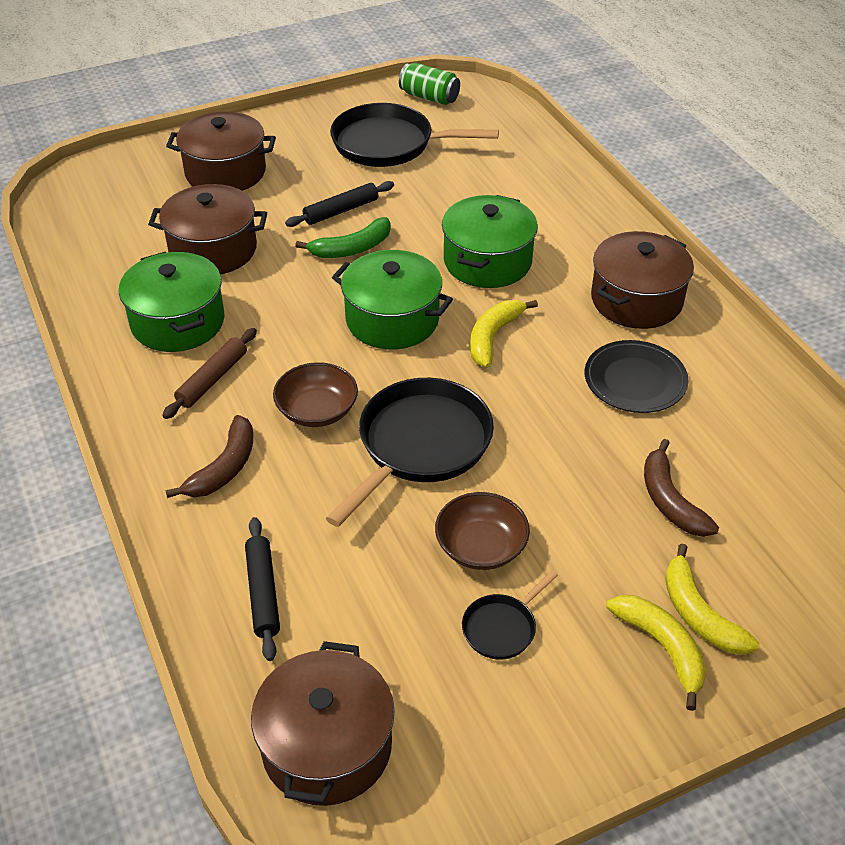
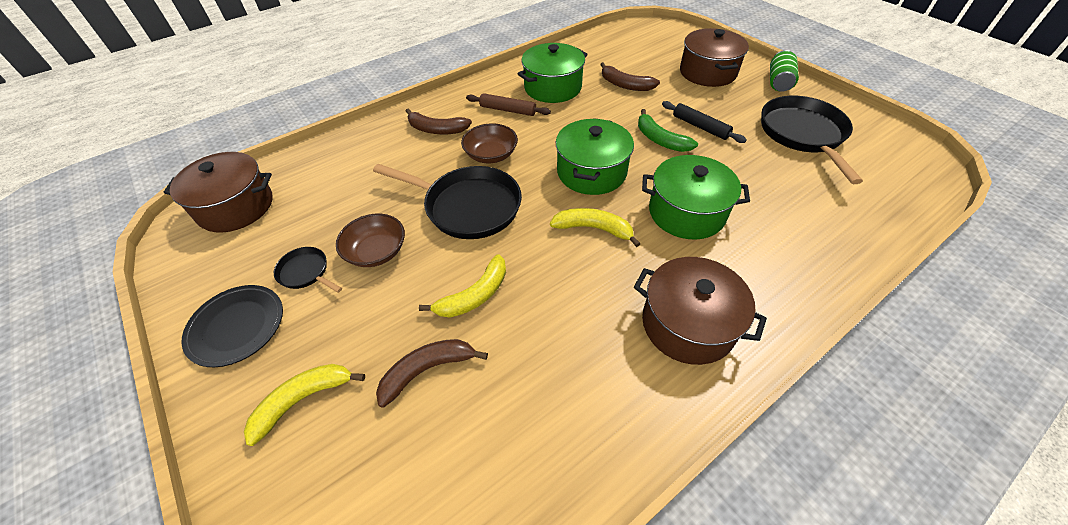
camera: 80 degrees right, 5 degrees up
(213, 249) = (625, 85): brown pot -> brown banana
(263, 592) = (344, 163): black rolling pin -> none
(429, 97) = (892, 144): green can -> green can (779, 82)
(635, 380) = (572, 332): black plate -> black plate (236, 327)
(662, 647) = (274, 374): yellow banana -> yellow banana (475, 295)

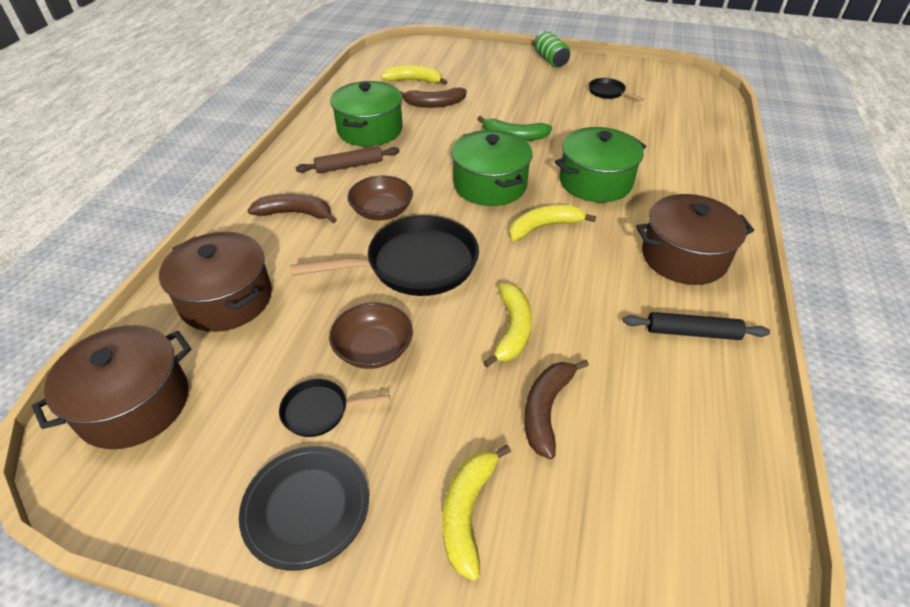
camera: 40 degrees left, 5 degrees down
(437, 129) = (295, 213): brown banana -> brown banana turned 150 degrees counterclockwise
(631, 59) = (414, 81): none -> yellow banana
(700, 127) = (532, 115): black rolling pin -> black rolling pin (692, 332)
(707, 72) = (490, 71): brown pot -> brown pot (226, 299)
(803, 135) = (608, 92): black pan -> black pan, size x0.48

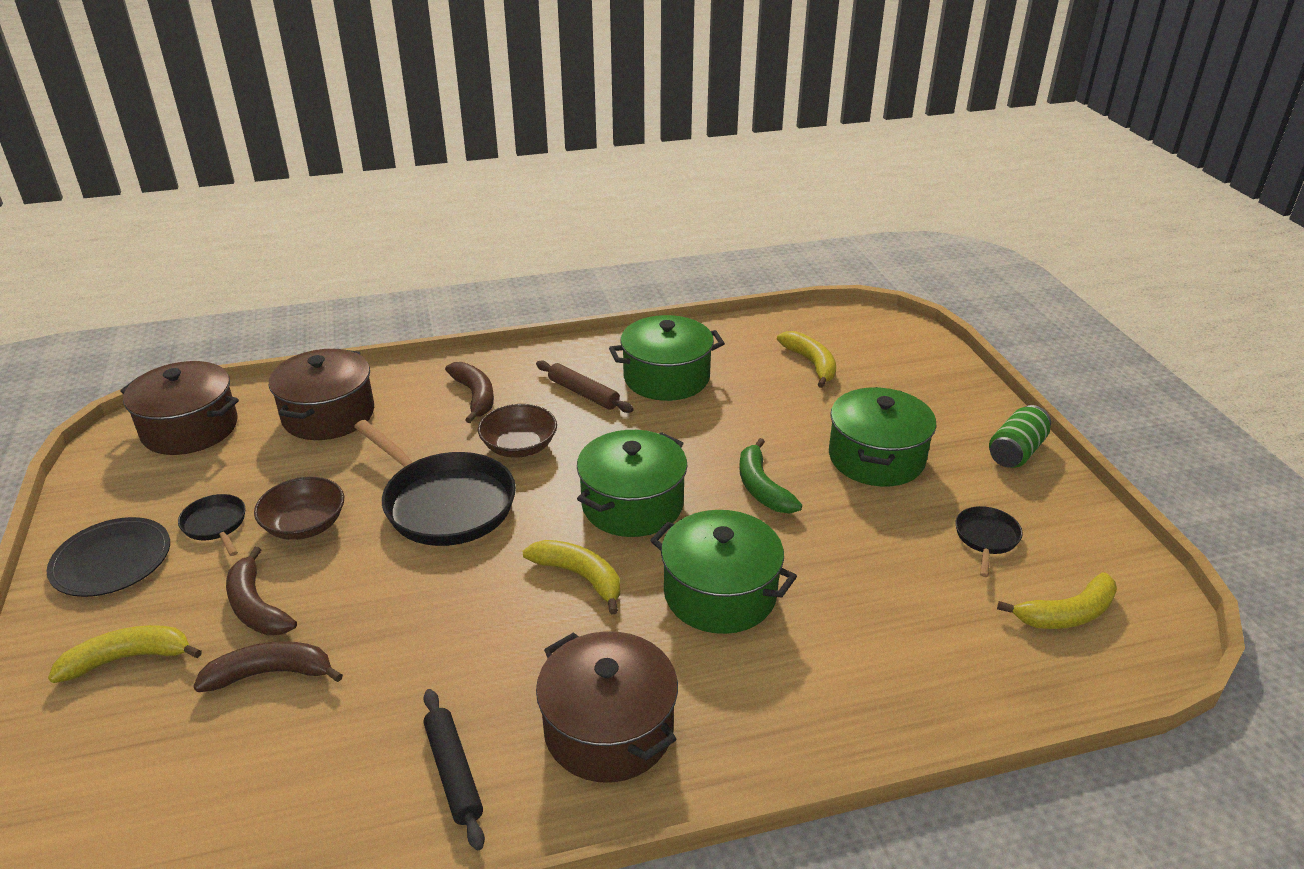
camera: 60 degrees right, 10 degrees down
(434, 104) = (772, 399): brown banana -> brown banana (256, 607)
(512, 329) = (379, 610): yellow banana -> yellow banana (1067, 614)
(520, 95) = (876, 458): none -> green pot

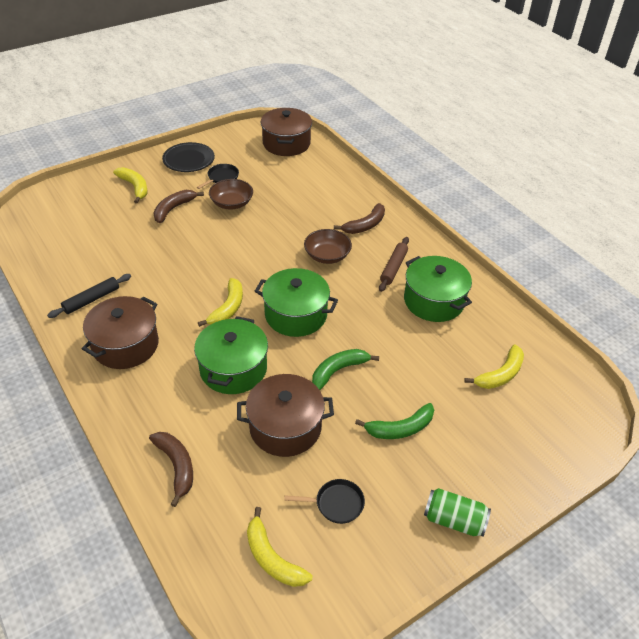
camera: 70 degrees right, 10 degrees up
(271, 673) = (136, 227): brown banana -> brown banana (176, 466)
(328, 415) = (319, 180): brown pot -> brown pot (285, 427)
(444, 503) = (266, 242): black pan -> none
(876, 458) = (400, 428): green pot -> green banana

